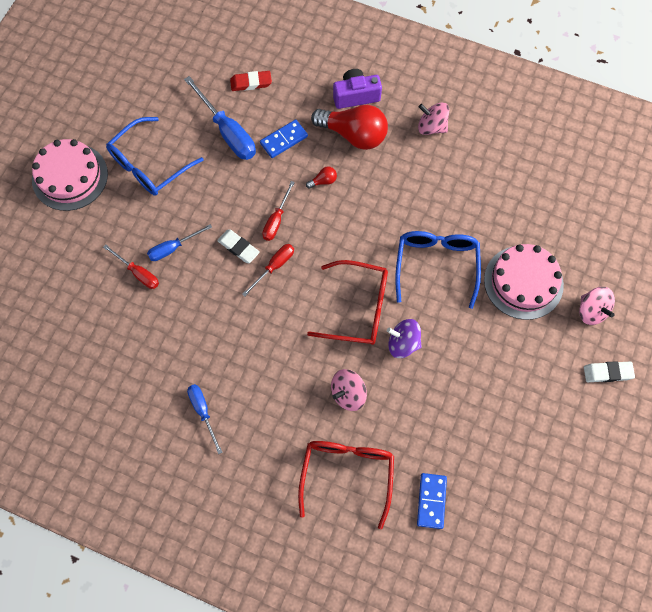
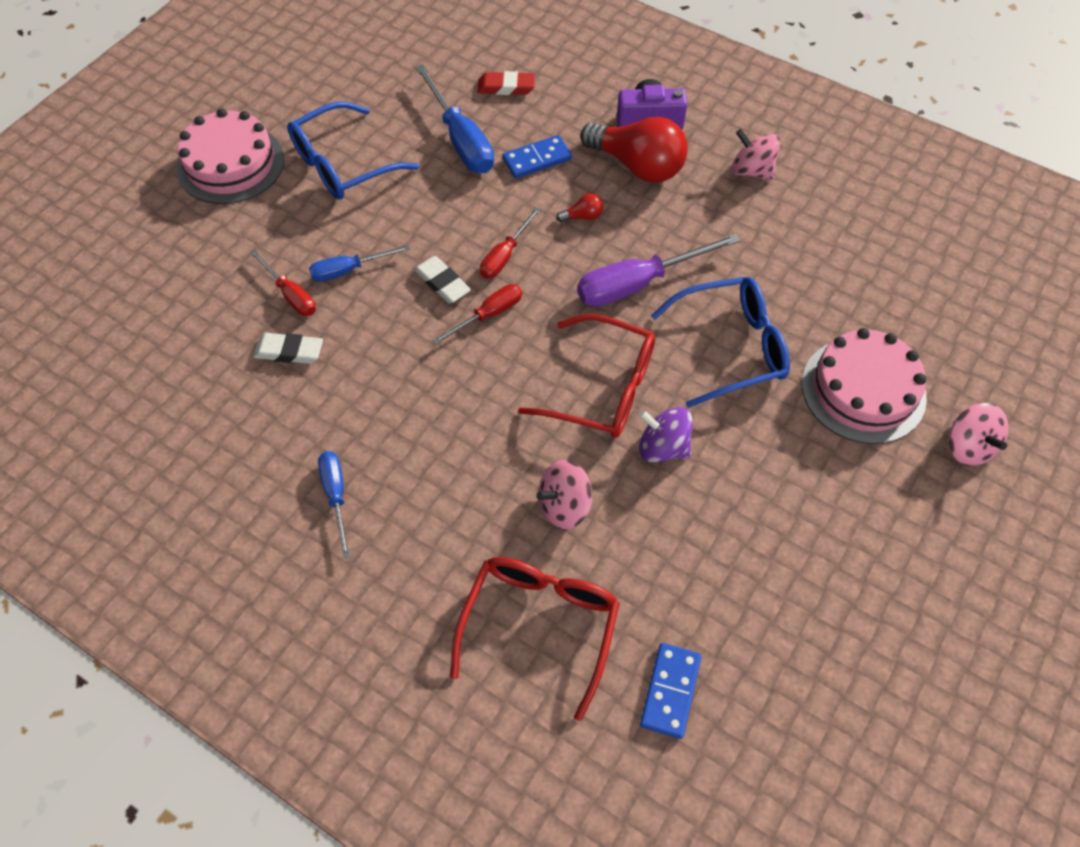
camera: 10 degrees right, 10 degrees down
(369, 227) = (638, 283): none -> purple screwdriver
(436, 265) = (731, 347): blue glasses -> blue glasses turned 60 degrees clockwise
(607, 373) = (987, 541): white eraser -> white eraser (289, 351)

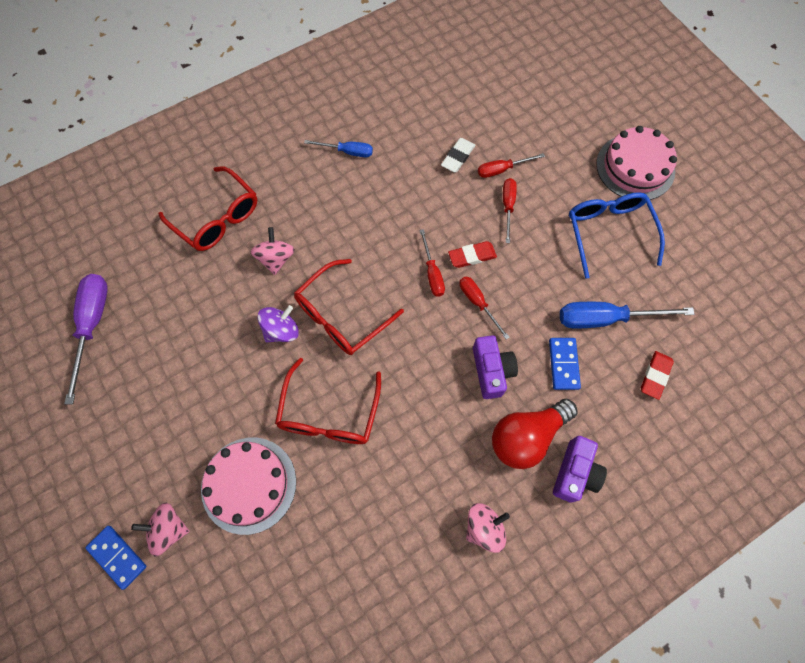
camera: 115 degrees right, 10 degrees up
(349, 270) = (508, 206): blue screwdriver -> red screwdriver
(442, 283) = (472, 256): white eraser -> red eraser
(583, 216) = (491, 371): red light bulb -> purple camera
(638, 283) = (412, 379): purple screwdriver -> purple screwdriver (92, 326)
(670, 691) = (145, 262): blue domino -> blue domino (117, 556)
(731, 347) = (329, 414): blue glasses -> red glasses

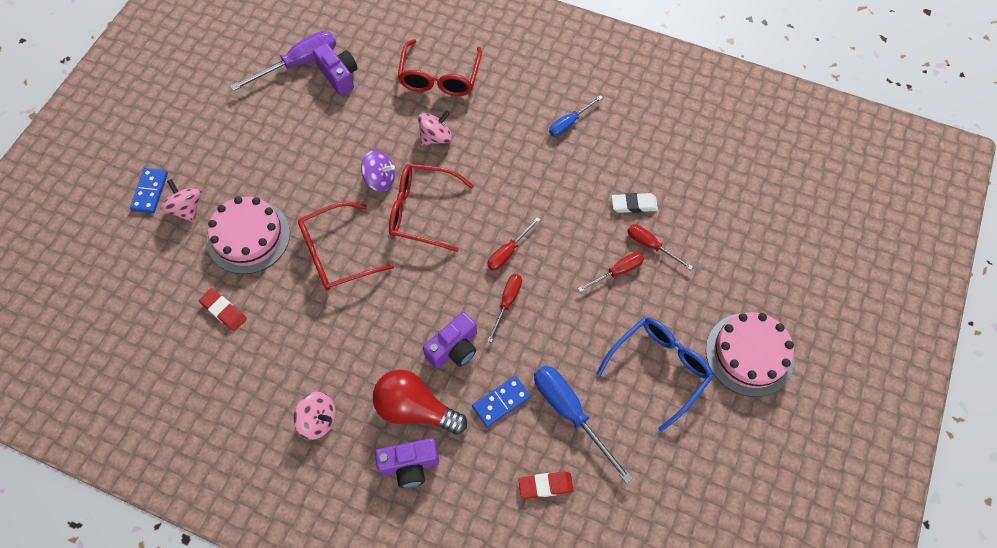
camera: 55 degrees right, 5 degrees down
(139, 299) = (339, 76): none -> purple camera
(347, 152) = (569, 123): blue screwdriver -> blue screwdriver turned 75 degrees clockwise
(472, 256) = (547, 272): red eraser -> red eraser (224, 311)

